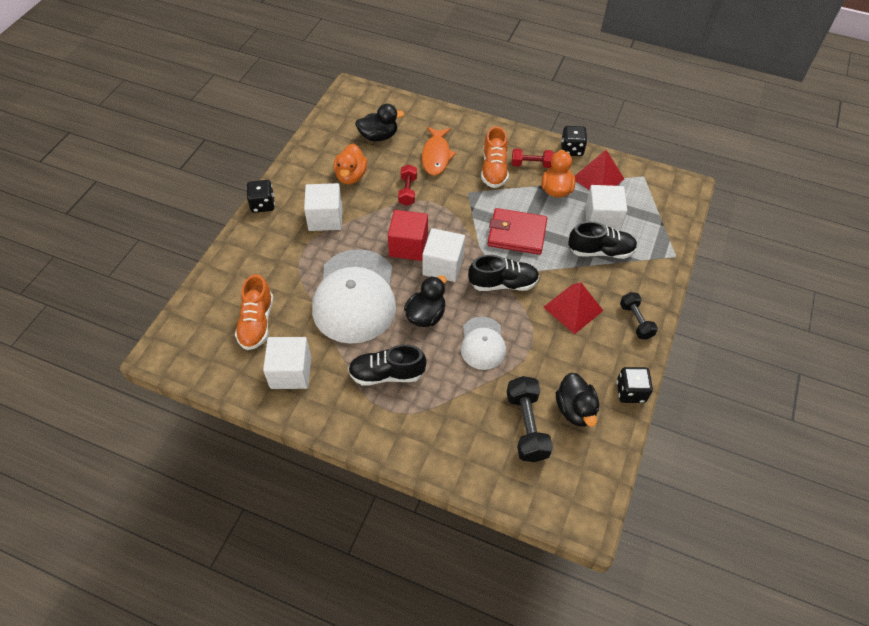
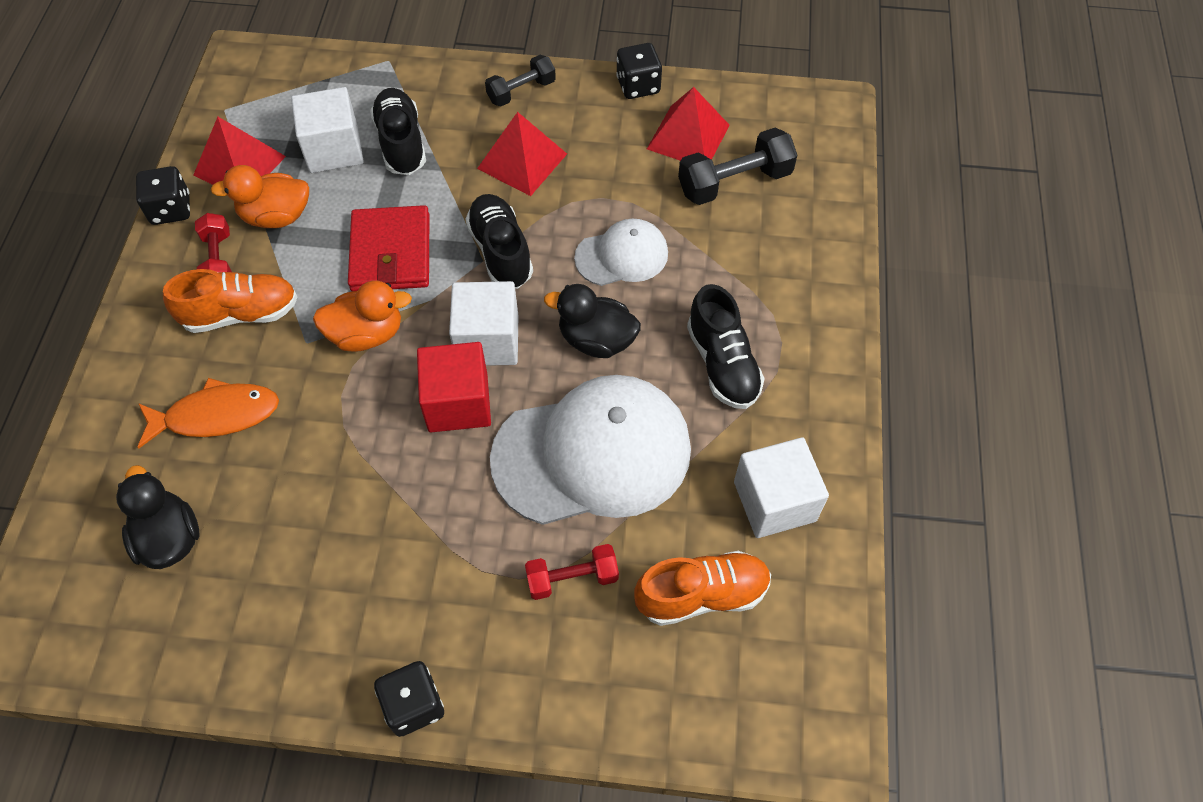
camera: 105 degrees left, 5 degrees up
(325, 218) = (424, 565): white cube -> none
(351, 176) = (298, 555): orange duck -> orange duck (367, 334)
(407, 191) = (322, 440): red dumbbell -> red dumbbell (572, 578)
(575, 409) = (688, 136): black duck -> red pyramid

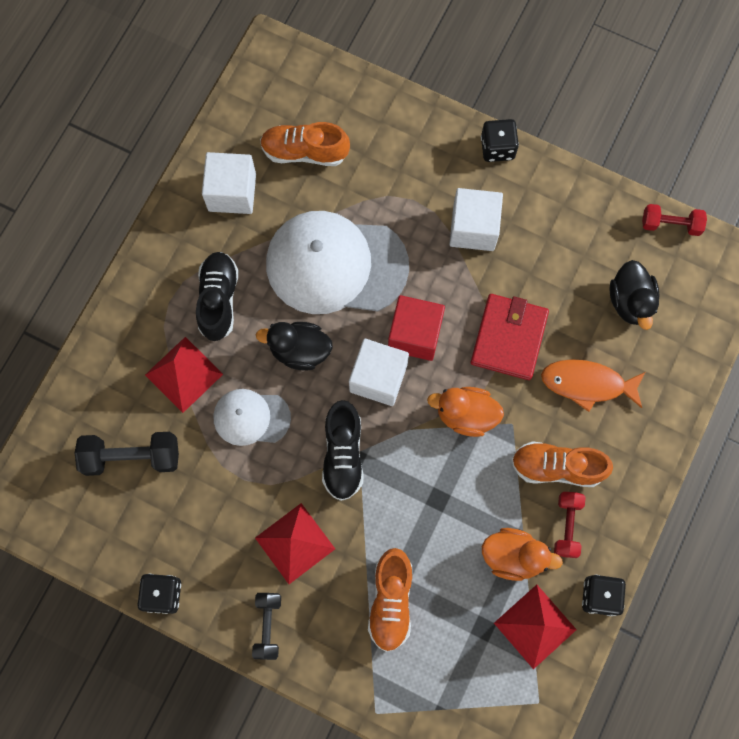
camera: 160 degrees left, 15 degrees up
(334, 149) = (450, 615): white cube -> white cube (473, 228)
(391, 253) = (429, 485): red wallet -> red wallet (509, 338)
(401, 143) = (391, 601): black shoe -> orange shoe
(521, 91) = (268, 626): black dumbbell -> black dumbbell turned 75 degrees counterclockwise
(572, 578) = (380, 188): red dumbbell -> red dumbbell (670, 224)
(596, 340) = (299, 350): black duck -> black duck turned 150 degrees clockwise
(688, 136) = (146, 519): red pyramid -> red pyramid (183, 374)

